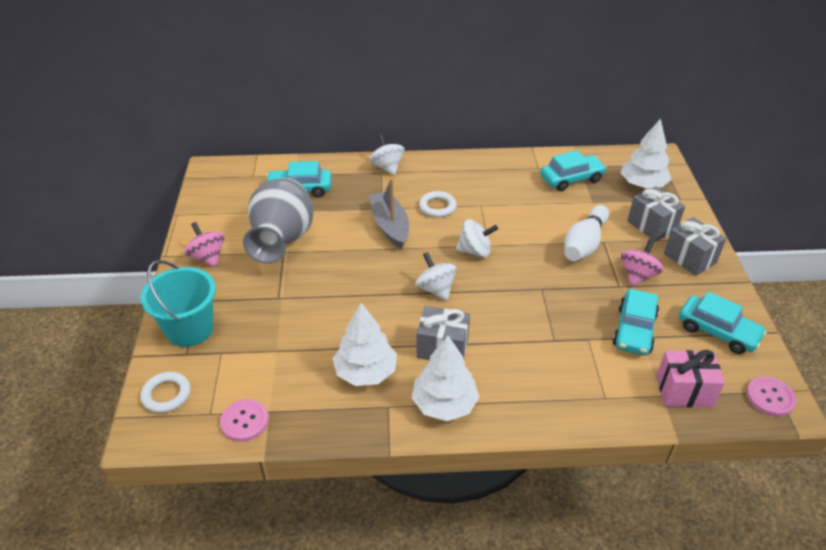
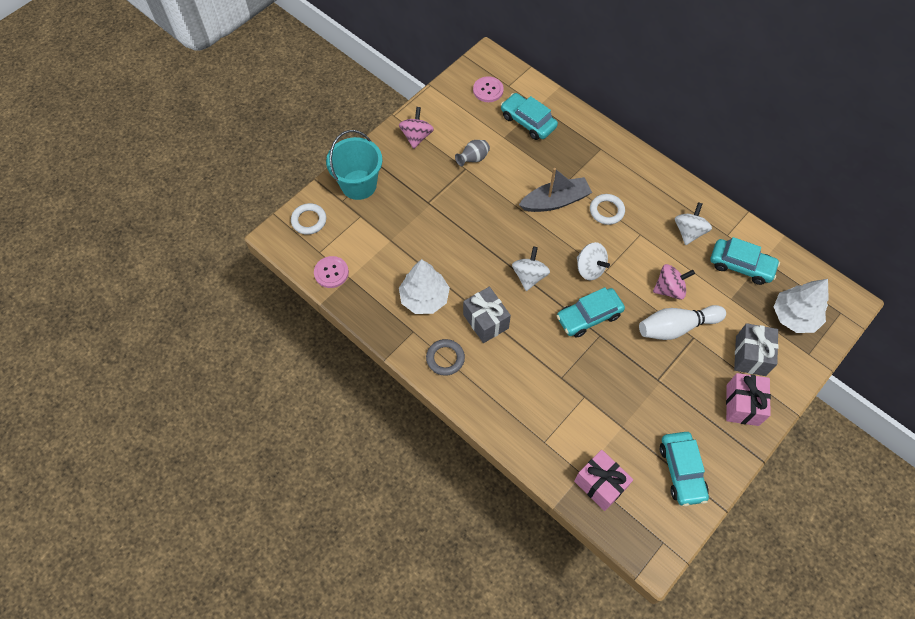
camera: 45 degrees right, 20 degrees up
(282, 241) = (473, 159): grey vase -> grey vase, size x0.40
(387, 167) = (610, 147): white spinning top -> white spinning top (689, 232)
(390, 226) = (555, 201): grey boat -> grey boat turned 45 degrees clockwise
(444, 404) = (445, 358): white tree -> grey ring
(634, 330) = (624, 418): turquoise car -> turquoise car (589, 316)
(638, 275) = (682, 384): pink spinning top -> pink spinning top (669, 289)
(690, 258) = (742, 405): grey gift -> pink gift
(770, 397) = (652, 541): pink button -> pink button (488, 90)

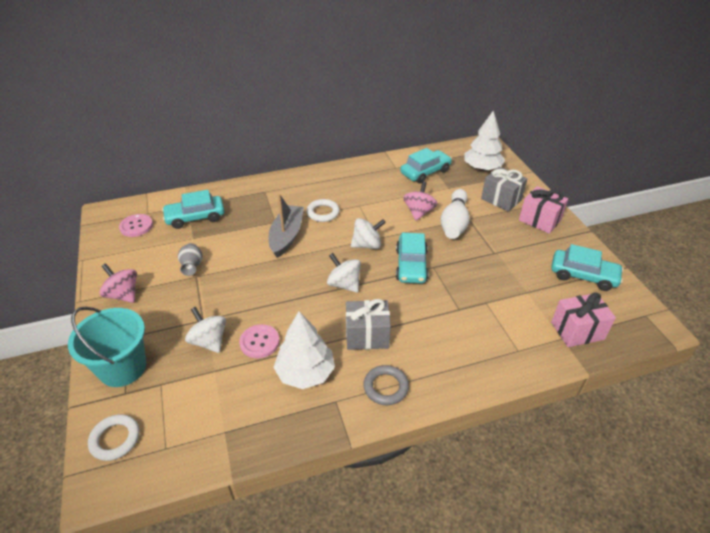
camera: 60 degrees left, 20 degrees down
(331, 272) = (202, 448): pink button -> pink button (259, 342)
(689, 232) = (378, 182): white spinning top -> white spinning top (209, 341)

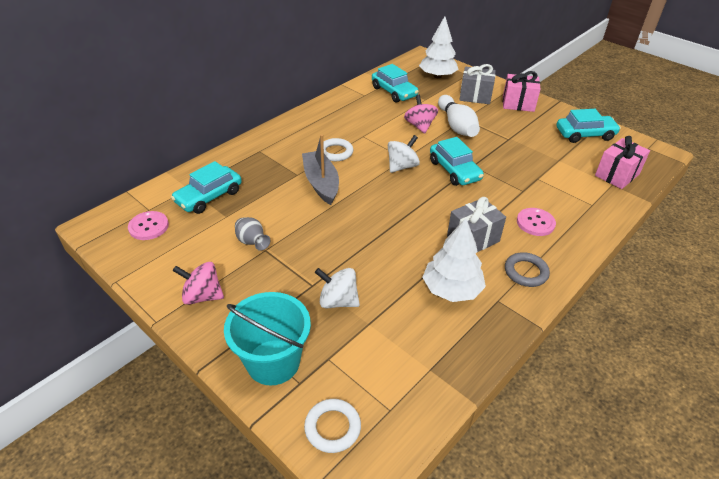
camera: 30 degrees left, 0 degrees up
(259, 342) = (386, 282): pink button -> pink button (535, 223)
(344, 284) = (414, 205): white spinning top -> none
(425, 172) = (394, 92): turquoise car -> turquoise car turned 120 degrees clockwise

